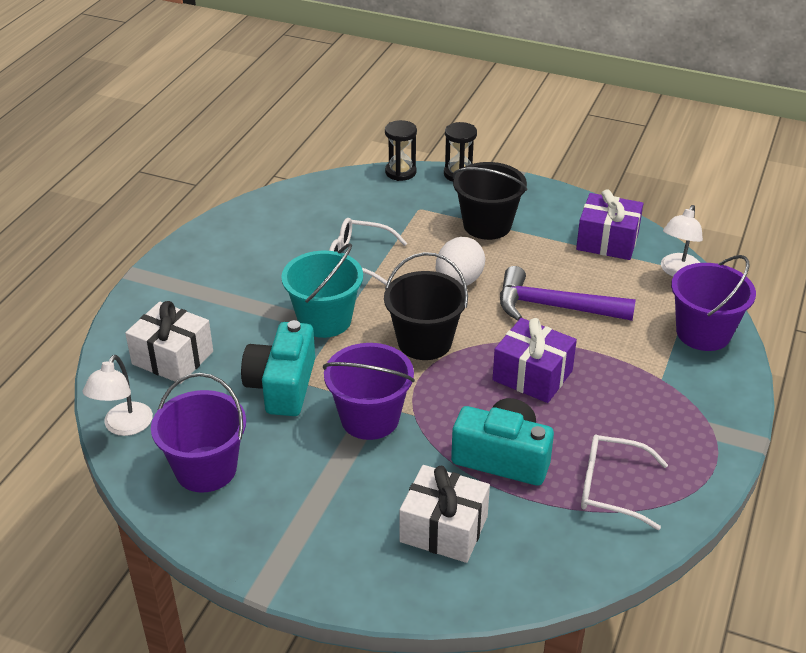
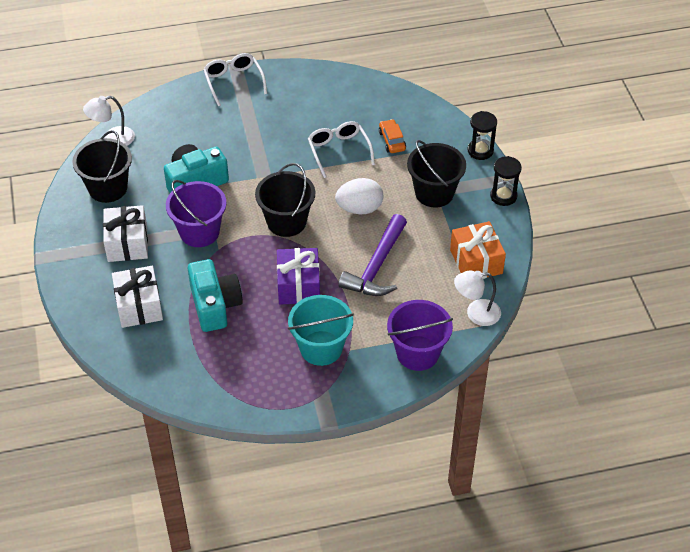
camera: 55 degrees right, 10 degrees up
(172, 358) = (179, 125): white gift -> white gift (127, 243)
(206, 469) = (108, 188): purple bucket -> black bucket
(325, 320) = (267, 168): turquoise bucket -> turquoise bucket (321, 348)
(383, 219) = (392, 141): none -> orange car
(400, 172) = (452, 121): black hourglass -> black hourglass (503, 196)
(554, 307) = (376, 266): purple hammer -> purple hammer turned 135 degrees counterclockwise
(607, 241) = (476, 261): purple gift -> orange gift
(612, 488) = (229, 366): white glasses -> white glasses (234, 82)

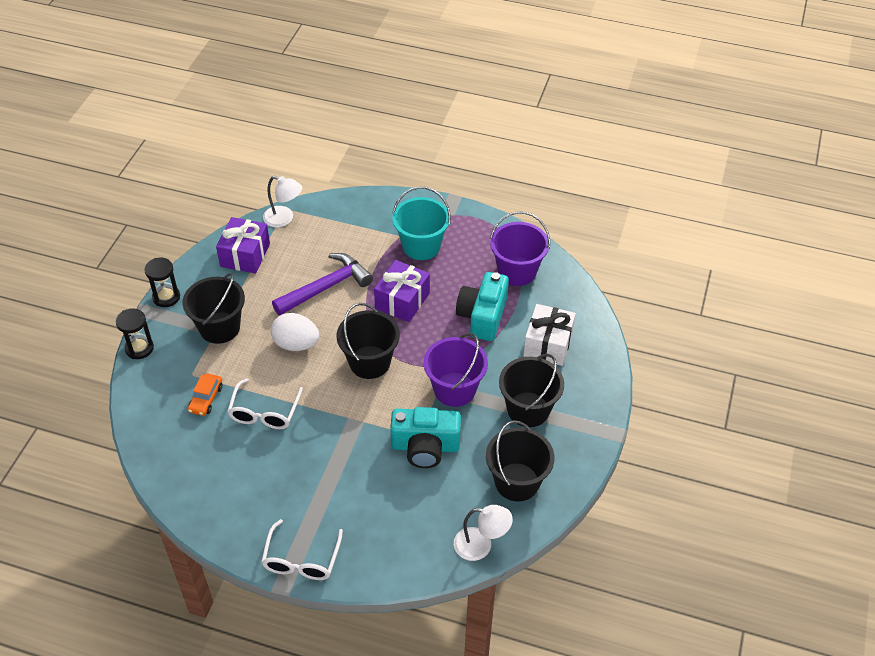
camera: 150 degrees left, 0 degrees up
(127, 243) = (528, 409): white gift -> black bucket
(417, 353) = (352, 212): purple bucket -> purple bucket (517, 271)
(476, 261) = (245, 255): orange gift -> purple gift

